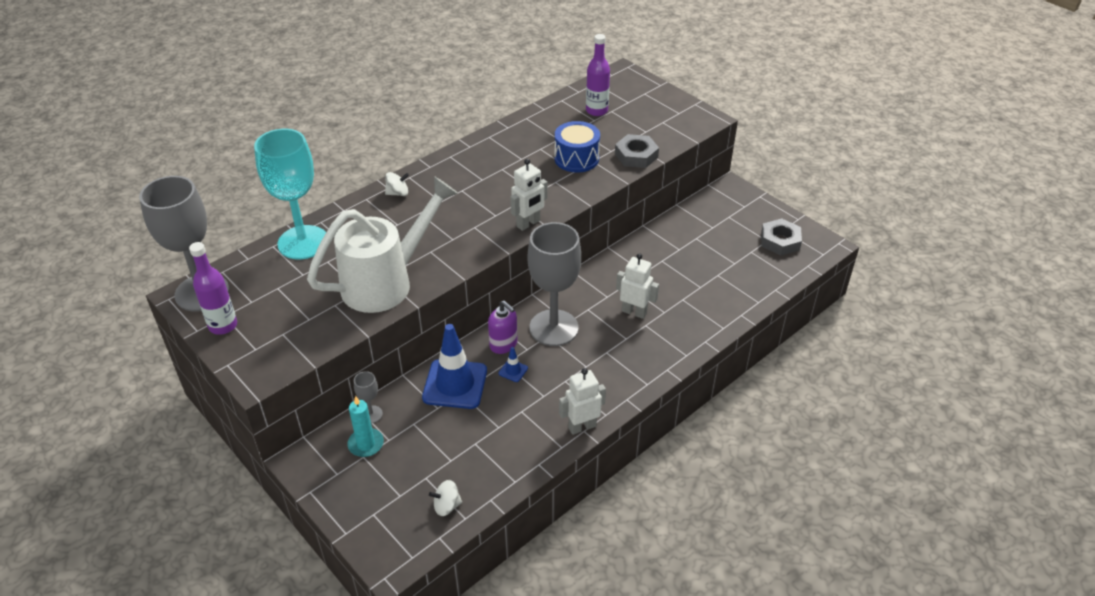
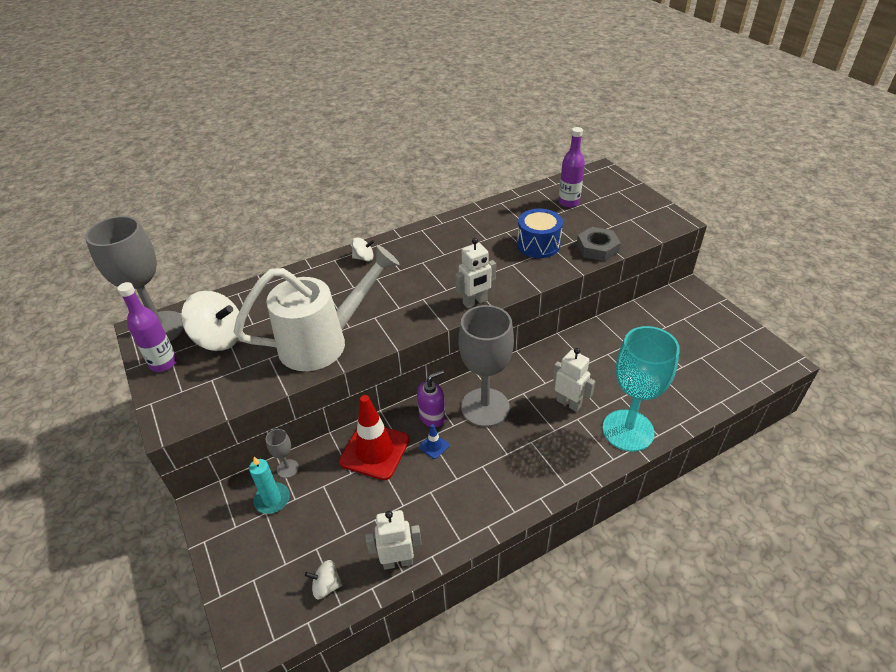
camera: 15 degrees right, 0 degrees up
(273, 293) = (219, 338): none -> white spinning top
(303, 242) = (264, 293): turquoise goblet -> turquoise goblet (628, 430)
(455, 384) = (374, 451): blue traffic cone -> red traffic cone
(503, 344) = (432, 417): purple soap dispenser -> purple soap dispenser turned 90 degrees counterclockwise
(582, 426) = (486, 521): white robot -> white robot (398, 561)
(780, 241) = (733, 350): grey nut -> none

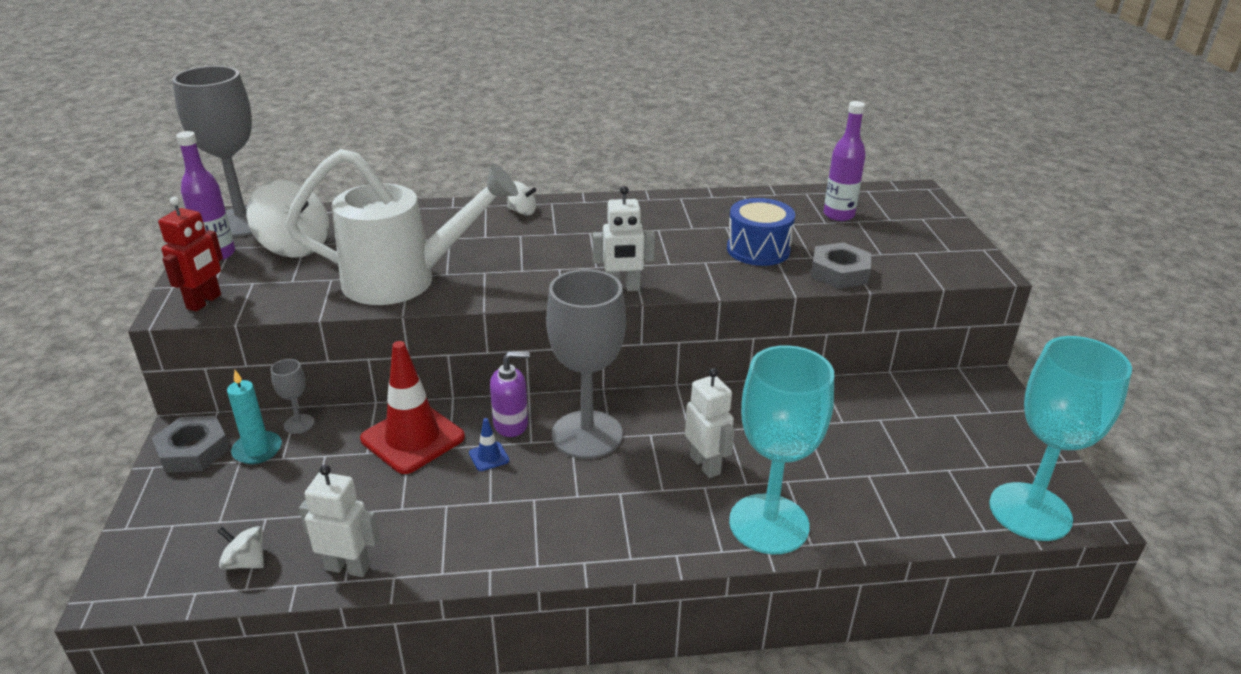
camera: 20 degrees right, 10 degrees down
(187, 408) = (204, 302): none -> red robot
(225, 517) = (193, 450): none -> grey nut
(756, 370) = (1030, 511): none -> turquoise goblet

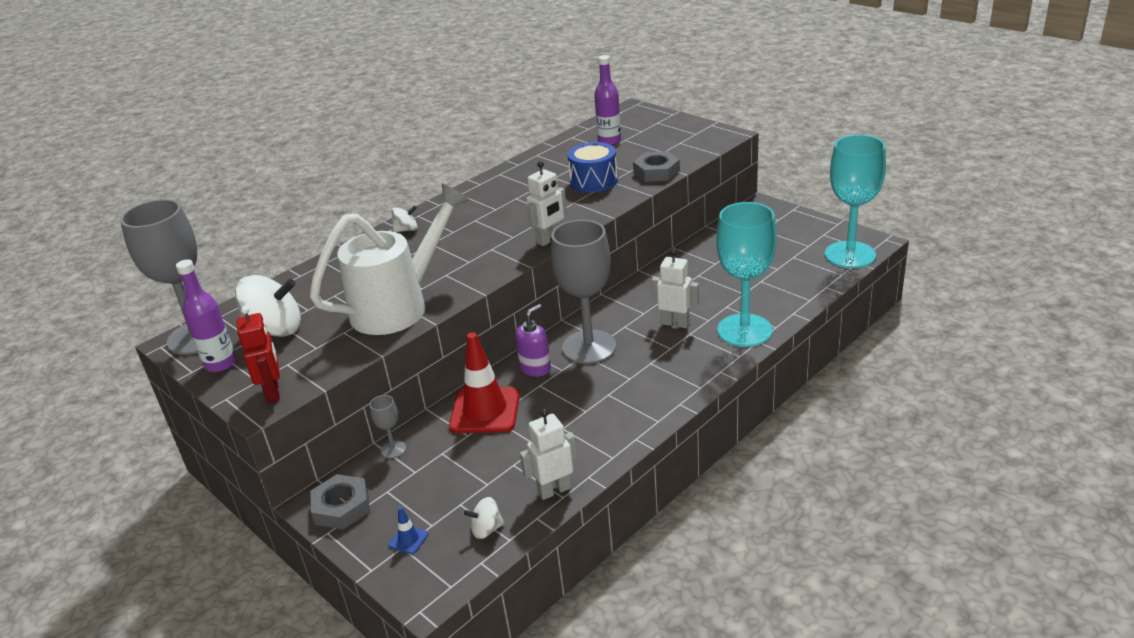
camera: 35 degrees left, 0 degrees up
(257, 450) = (389, 478): turquoise candle -> none
(489, 457) = (549, 391): blue traffic cone -> blue traffic cone (408, 540)

